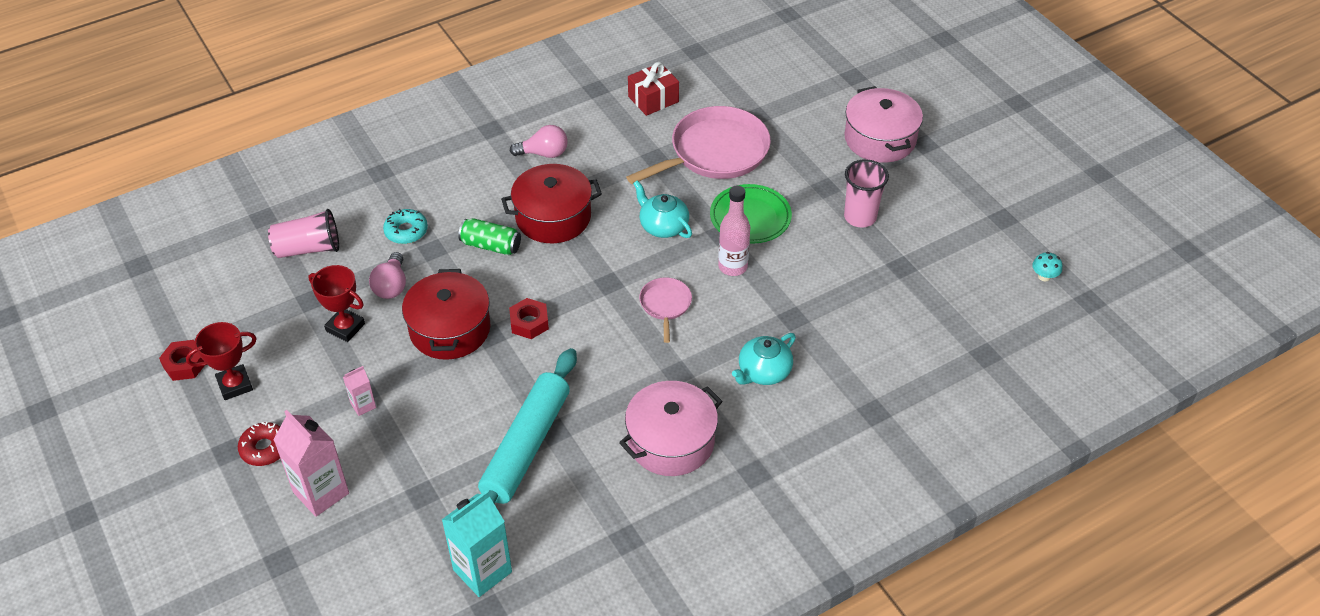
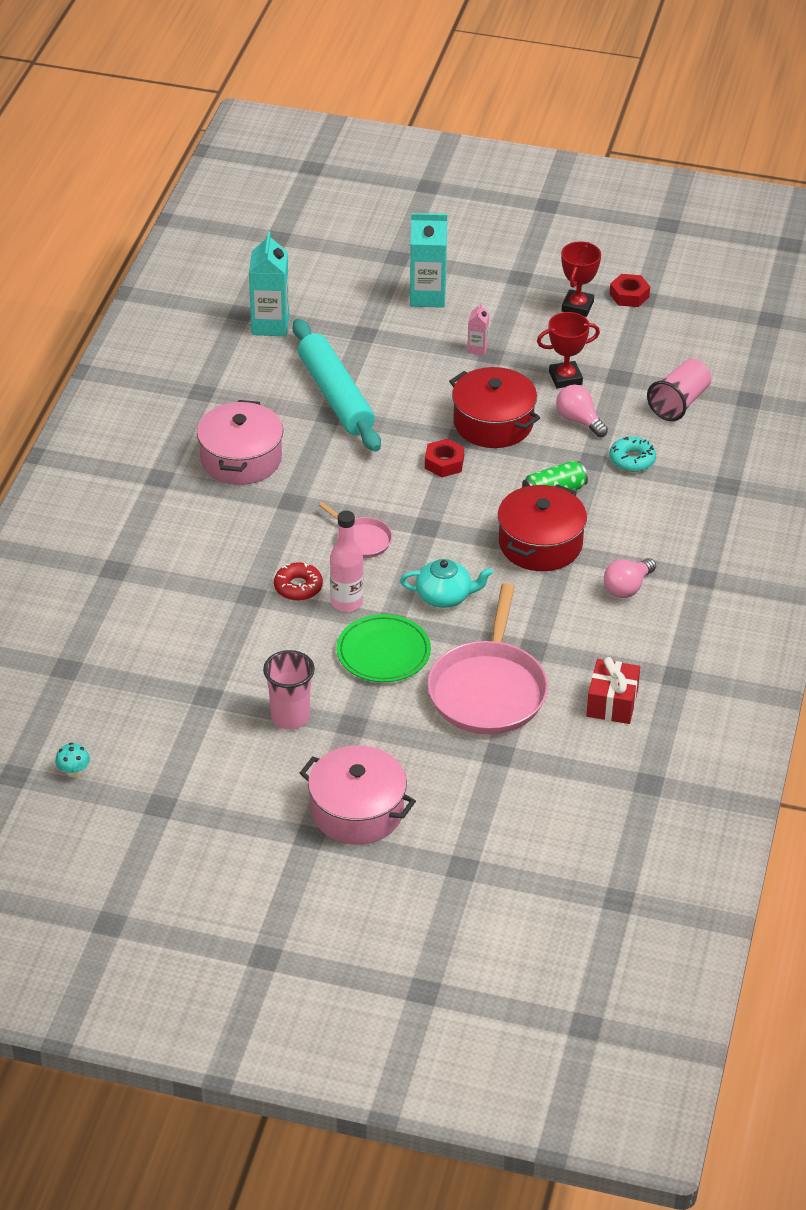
camera: 135 degrees right, 5 degrees down
(265, 448) = (499, 292): red donut -> red donut (298, 587)
(321, 492) = (427, 296): pink carton -> turquoise carton
(763, 372) = (228, 543): turquoise teapot -> none

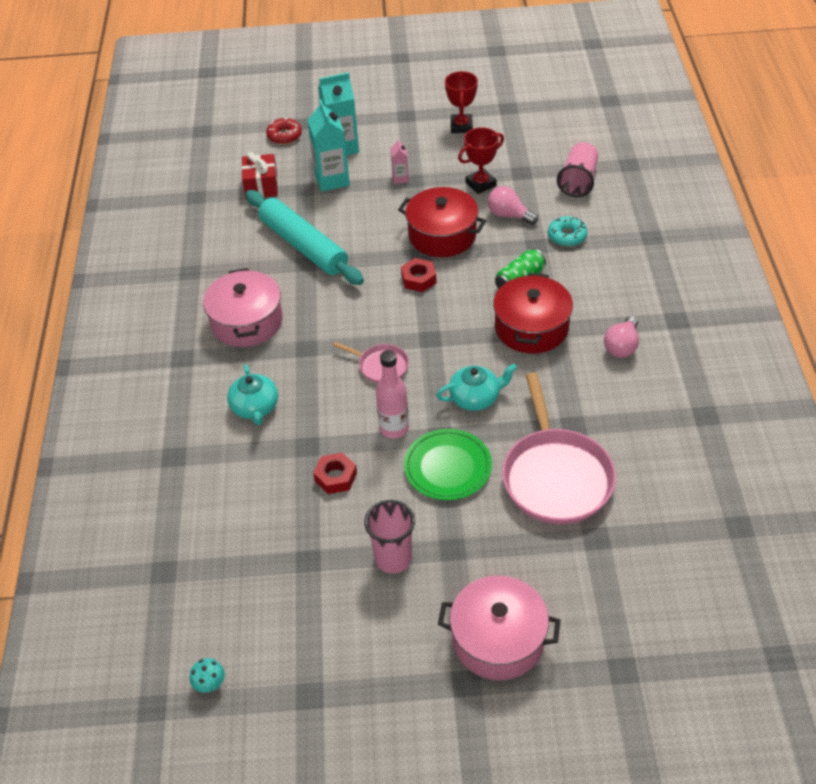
camera: 15 degrees left, 5 degrees up
(214, 545) = (255, 407): none -> turquoise teapot
(270, 325) = (225, 201): turquoise carton -> turquoise carton (332, 180)
(298, 587) = (345, 426): red donut -> red donut (284, 135)
(612, 703) = (666, 457): red gift -> red gift (261, 186)
(629, 295) = (496, 108): red nut -> red nut (335, 477)

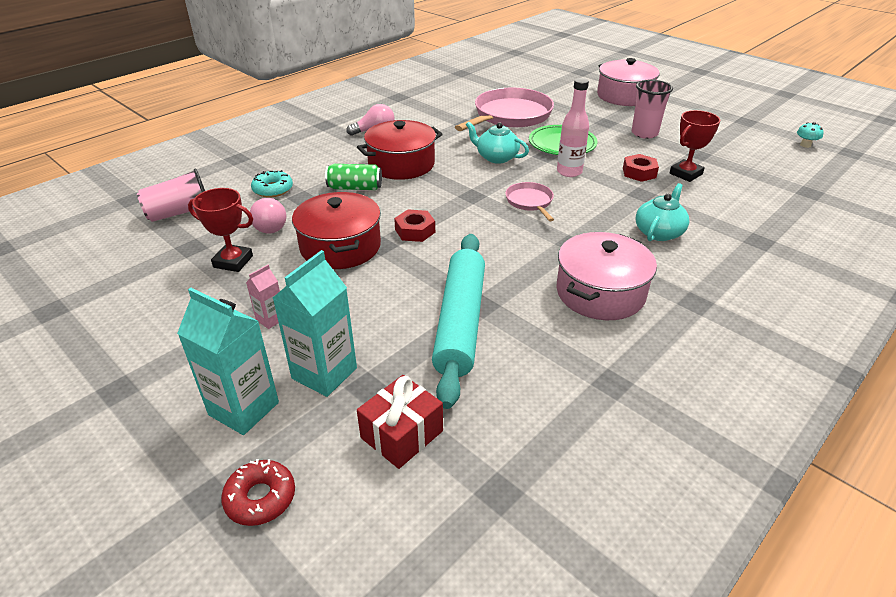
camera: 135 degrees left, 10 degrees down
(461, 126) = (118, 327): red trophy -> red trophy (685, 174)

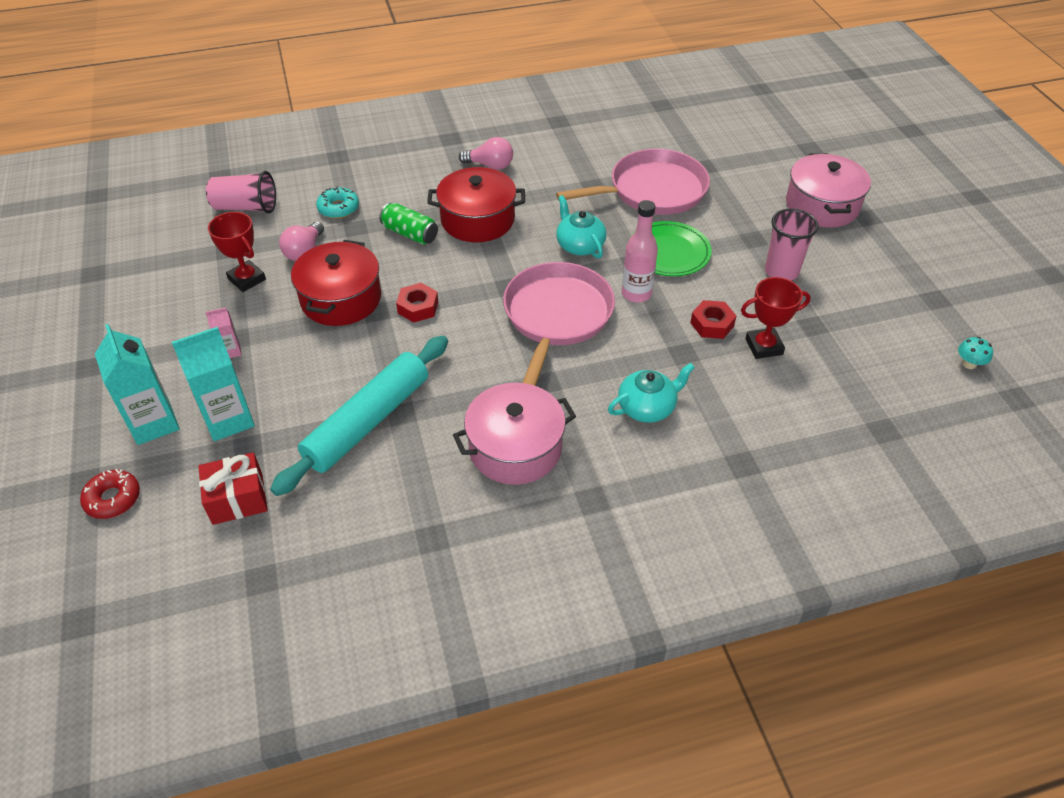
camera: 30 degrees right, 10 degrees up
(530, 202) = (556, 316): pink pan -> pink pan, size x2.05

